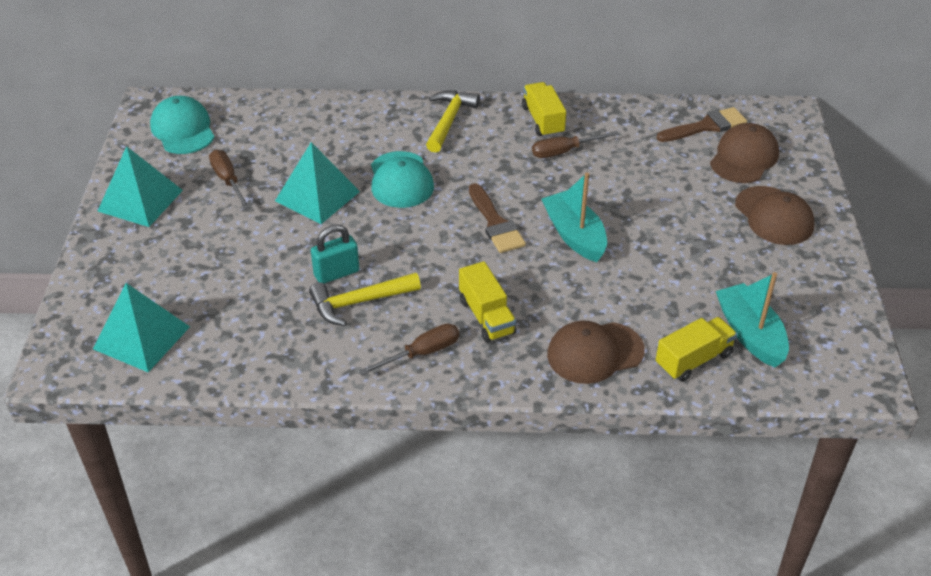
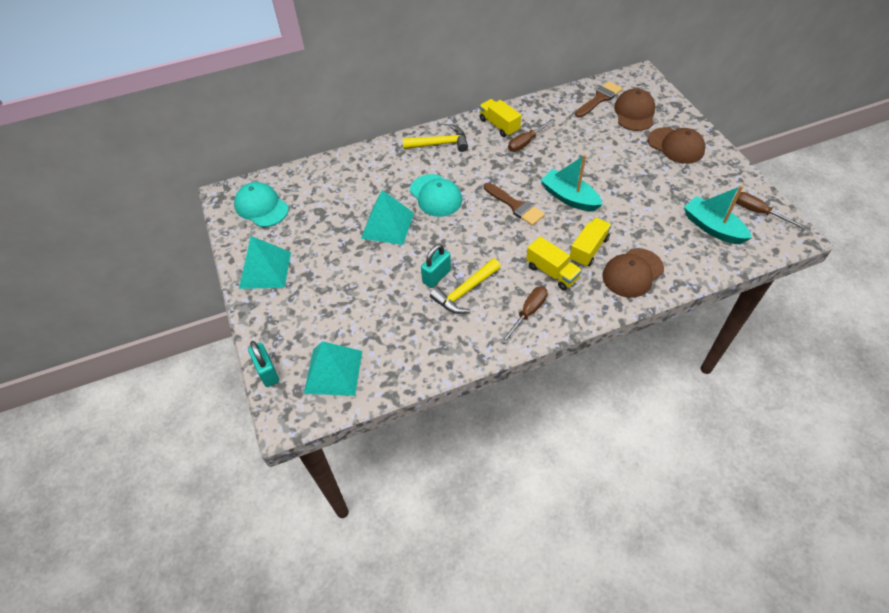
camera: 20 degrees left, 10 degrees up
(68, 312) = (267, 372): none -> turquoise padlock
(228, 180) = (318, 234): brown screwdriver -> brown screwdriver (758, 212)
(449, 121) = (440, 144): yellow hammer -> yellow hammer turned 90 degrees clockwise
(693, 360) = (692, 256): yellow truck -> yellow truck (588, 249)

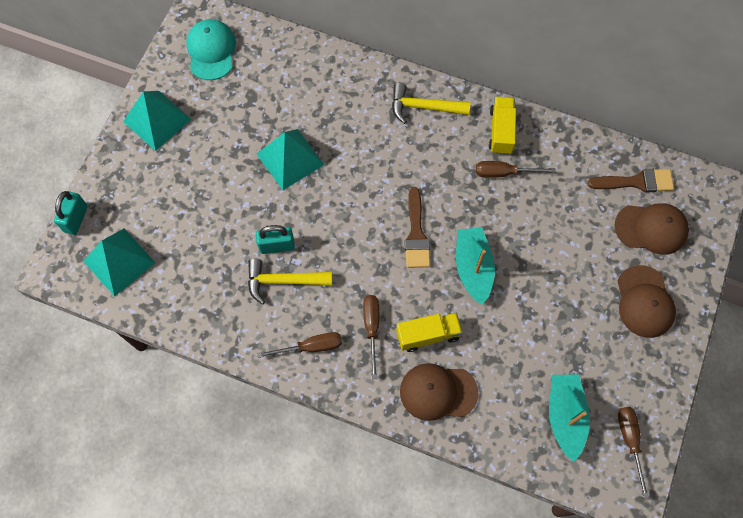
camera: 40 degrees right, 15 degrees up
(435, 196) = (360, 162): turquoise cap -> none
(440, 144) = (424, 107): yellow hammer -> yellow hammer turned 150 degrees clockwise
(552, 272) = (372, 328): yellow truck -> brown screwdriver
(634, 113) = (651, 228): brown cap -> brown cap turned 45 degrees clockwise

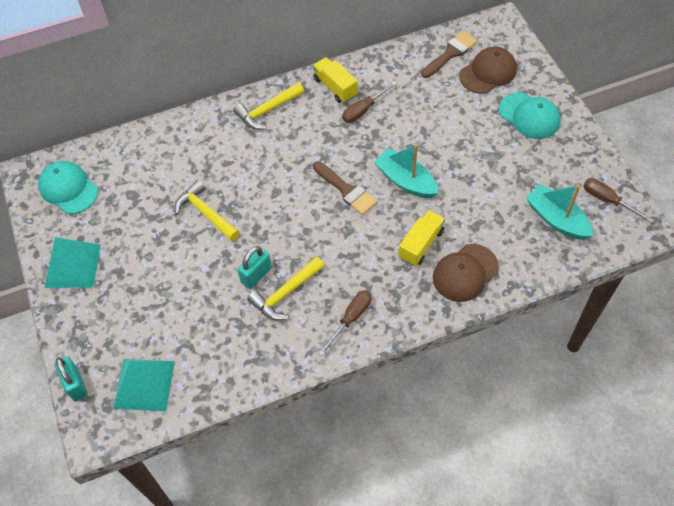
camera: 40 degrees left, 10 degrees down
(290, 159) = (206, 213): turquoise pyramid -> yellow hammer
(372, 328) = (379, 271): brown screwdriver -> none
(644, 302) = (529, 116): brown cap -> turquoise cap

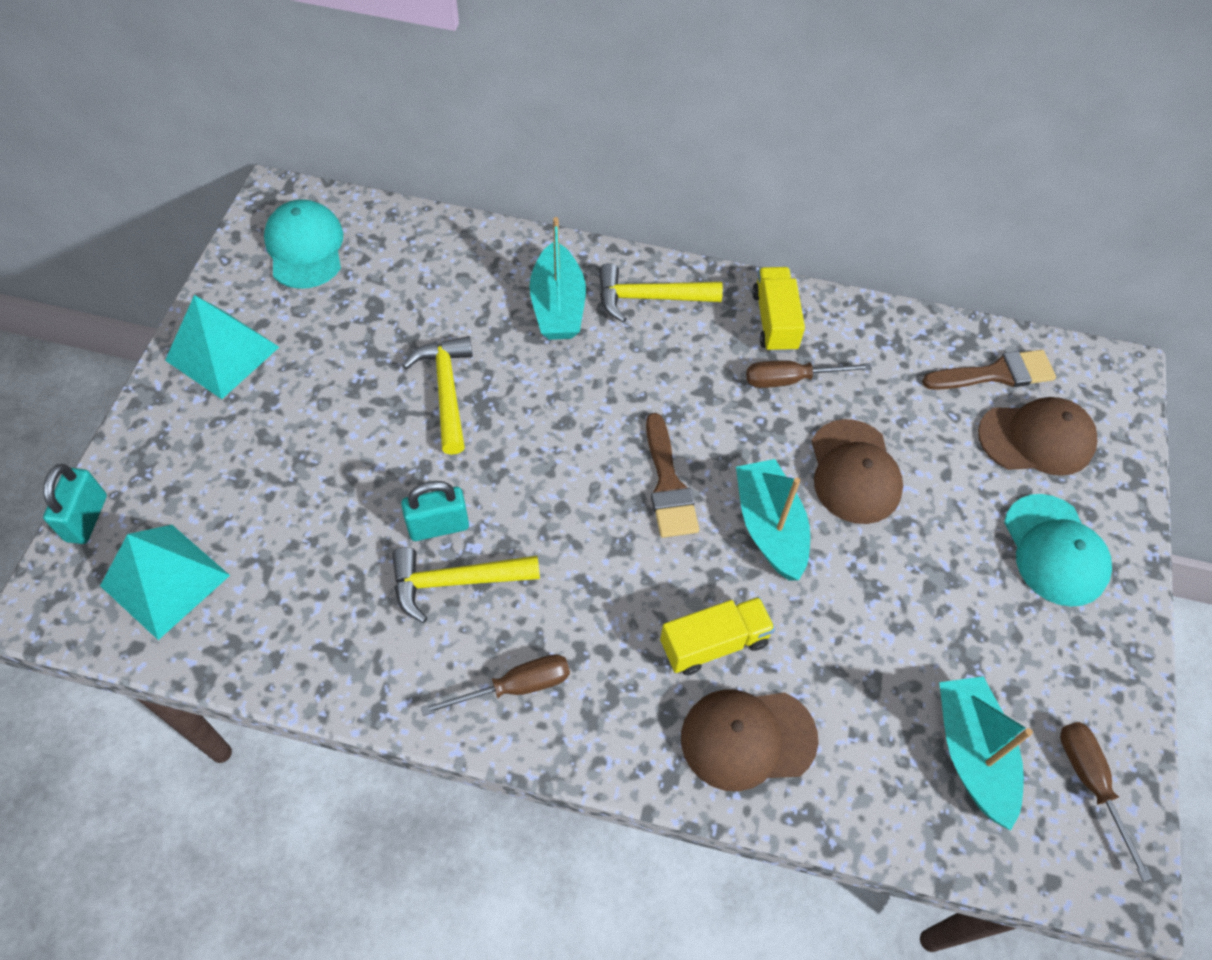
camera: 30 degrees right, 0 degrees up
(226, 140) = (558, 306): none -> turquoise boat
(423, 134) = (854, 472): none -> brown cap

